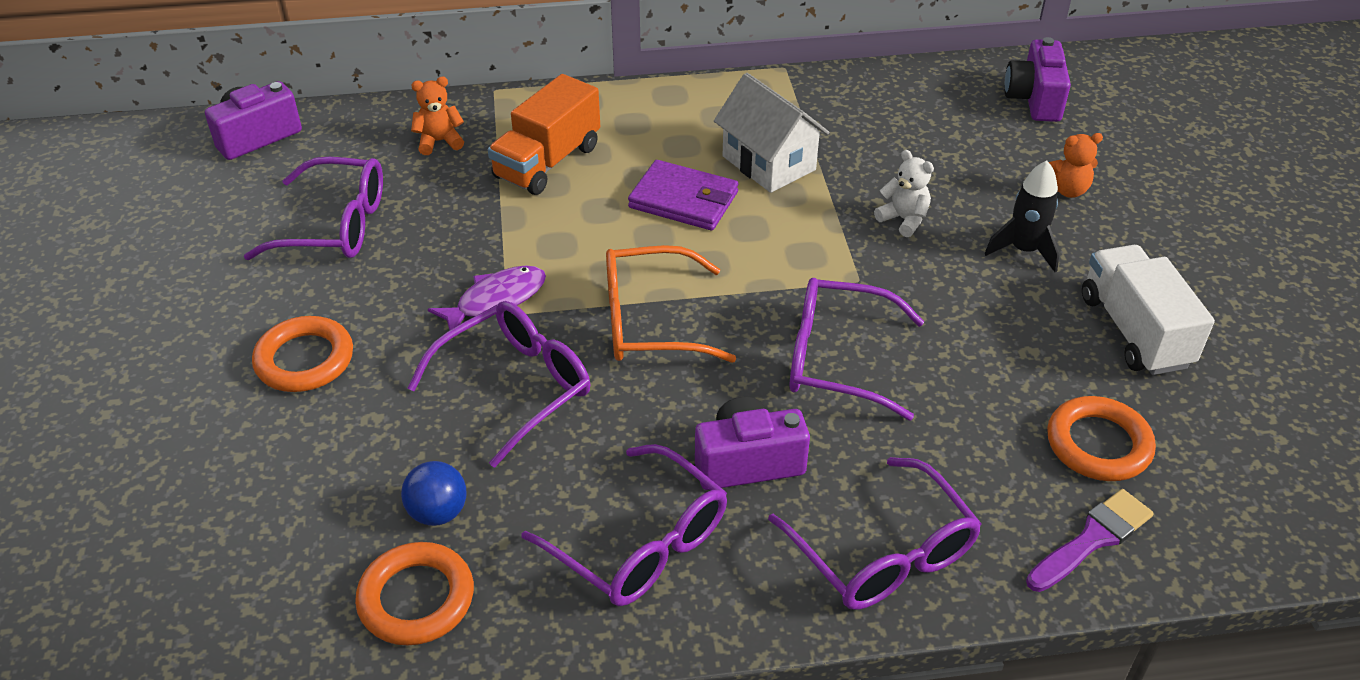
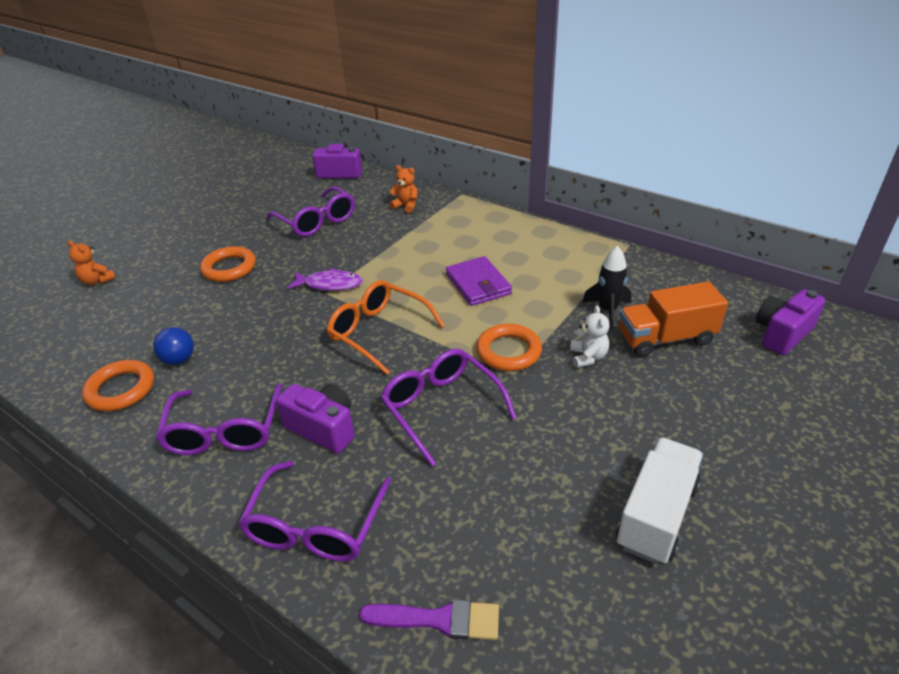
camera: 45 degrees right, 5 degrees down
(514, 387) = (282, 326): purple glasses -> none
(547, 162) = (439, 236): orange truck -> orange truck (665, 338)
(768, 163) = (549, 288): white house -> none
(1023, 250) = (644, 417): black rocket -> black rocket (607, 310)
(1066, 190) = (729, 399): orange teddy bear -> orange teddy bear (97, 281)
(1098, 444) = (527, 566): orange ring -> orange ring (508, 351)

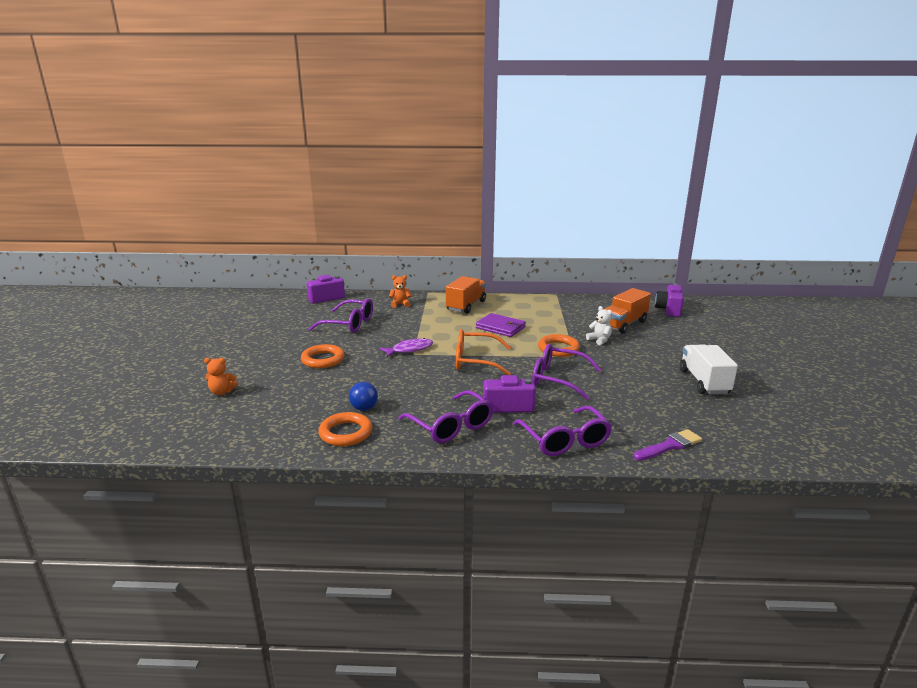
camera: 35 degrees left, 15 degrees down
(480, 231) = (466, 306): none -> orange truck
(607, 310) = (583, 321): black rocket -> none

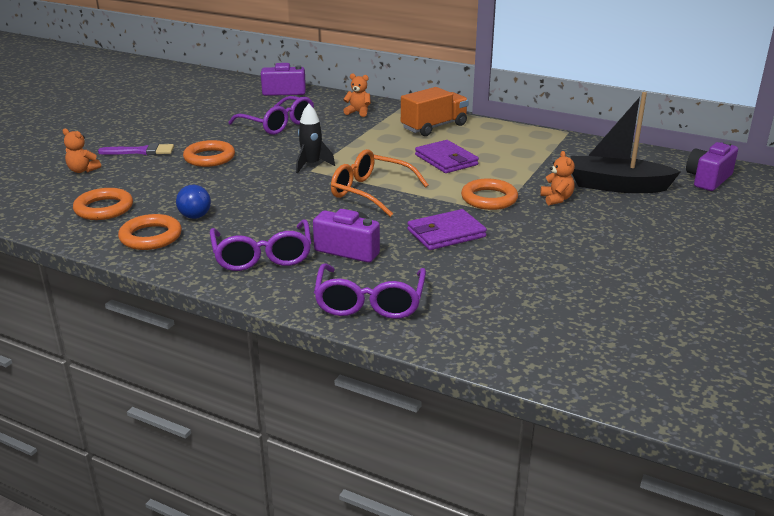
camera: 25 degrees right, 5 degrees up
(278, 419) = (104, 208): none -> orange ring
(410, 349) = (311, 165): purple fish -> black rocket
(558, 379) = (446, 233): purple glasses -> purple wallet
(599, 340) = (556, 199): white teddy bear -> orange teddy bear
(624, 324) = (616, 186): orange truck -> black boat
(669, 446) = (491, 342): purple brush -> purple brush (141, 151)
(704, 382) = (639, 280): white truck -> none

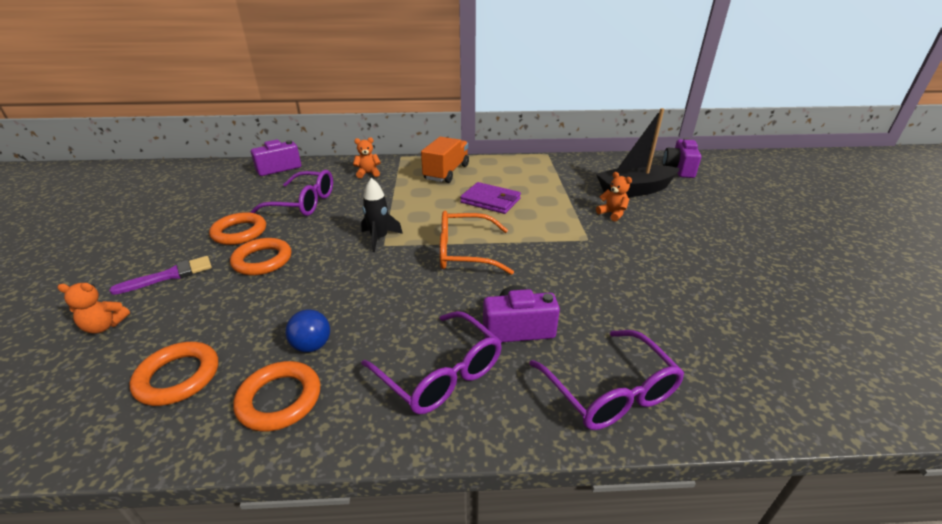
camera: 30 degrees left, 5 degrees up
(446, 233) = (576, 276): purple wallet -> none
(489, 199) = (566, 229): orange ring -> orange ring (239, 232)

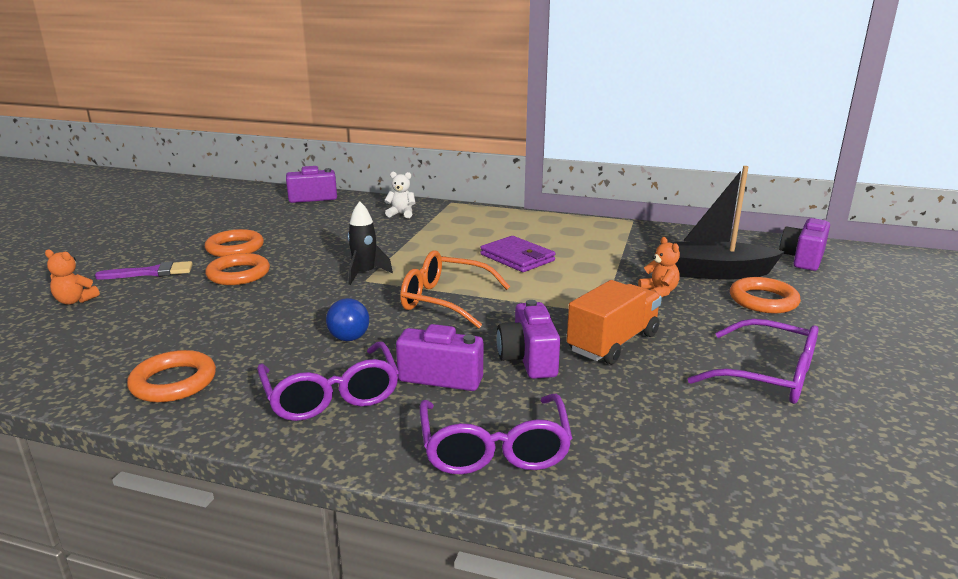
camera: 20 degrees right, 10 degrees down
(178, 377) = (105, 348): orange ring -> orange ring (763, 300)
(303, 203) = (313, 232): purple glasses -> purple glasses (767, 375)
(312, 345) = (231, 349): blue ball -> blue ball (349, 338)
(368, 173) = (401, 214): orange teddy bear -> white teddy bear
(446, 172) = (489, 224): orange truck -> orange truck (613, 343)
(569, 296) = (528, 359): none -> purple camera

